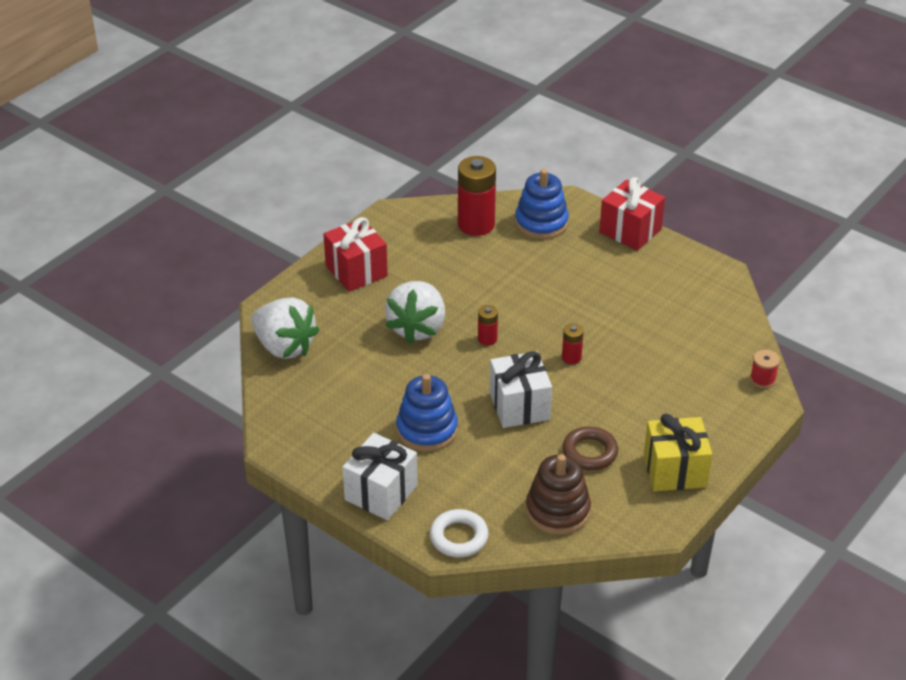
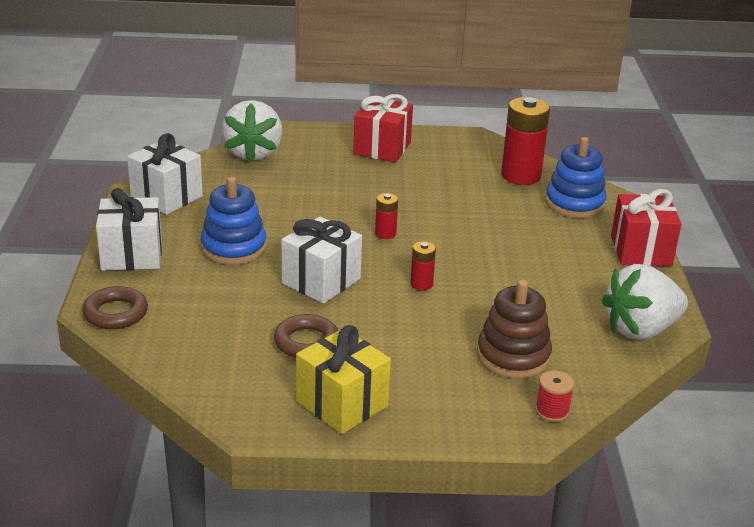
camera: 50 degrees right, 10 degrees down
(306, 432) = (166, 197): none -> white gift
(417, 328) = (353, 197): white strawberry -> white strawberry (640, 330)
(459, 537) = (116, 313): white ring -> brown ring
(557, 510) = (206, 353): brown stacking toy -> brown stacking toy (513, 356)

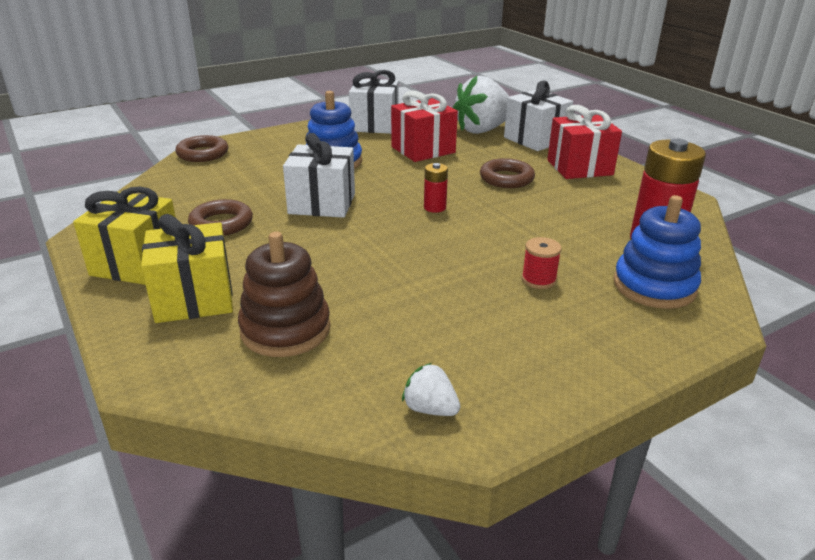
camera: 60 degrees right, 0 degrees up
(132, 255) = (282, 137): white gift -> white gift (535, 139)
(367, 184) = (506, 178): none -> brown ring
(421, 284) = (369, 246): red battery -> none
(433, 386) = (194, 299): none -> yellow gift
(552, 411) = (194, 384): red spool -> red spool (538, 280)
(640, 251) = (621, 361): red gift -> red gift (423, 150)
(640, 330) = (430, 409): white strawberry -> white strawberry, size x0.45

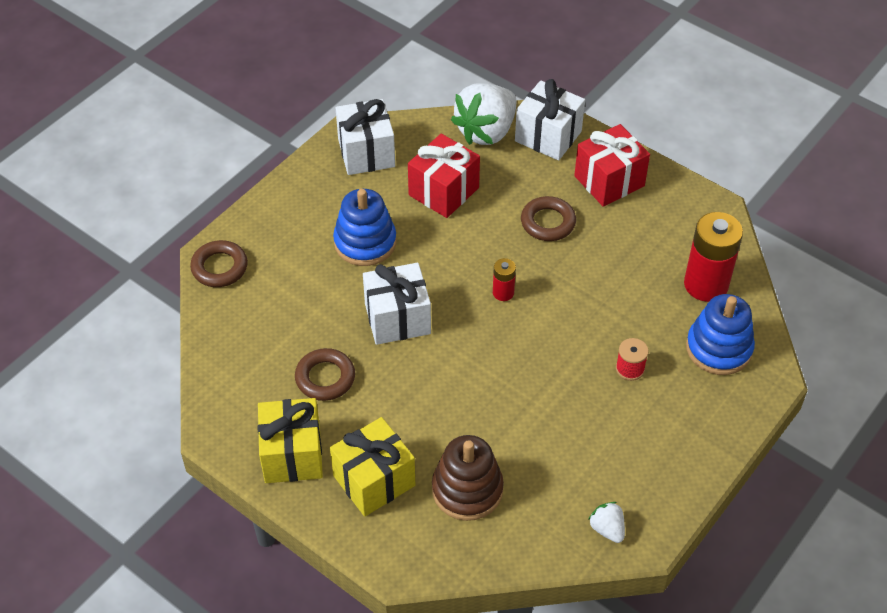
camera: 20 degrees left, 20 degrees up
(430, 409) = (607, 529): white strawberry -> white strawberry turned 45 degrees clockwise

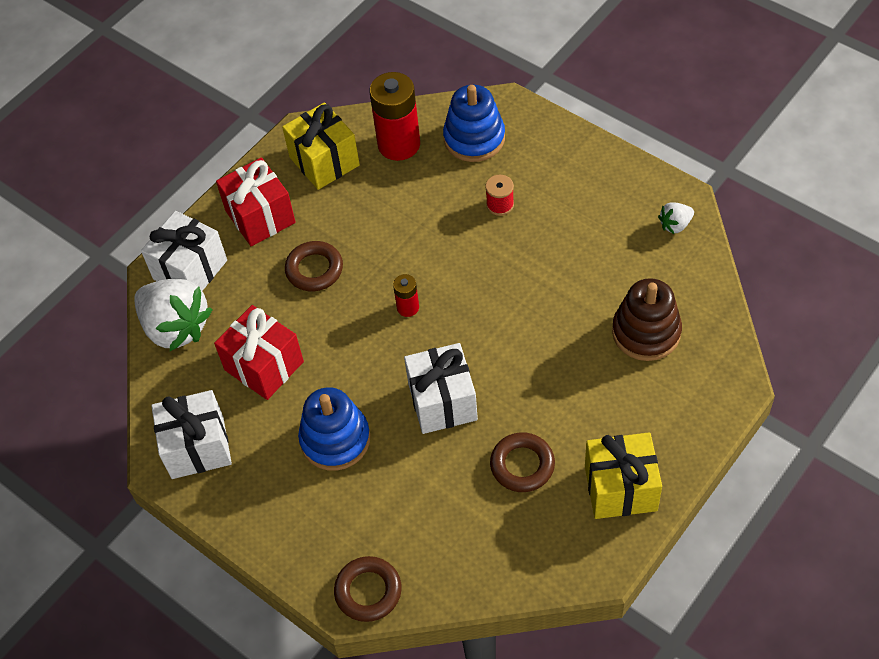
camera: 85 degrees left, 5 degrees up
(374, 481) = (644, 411): yellow gift -> yellow gift (324, 161)

